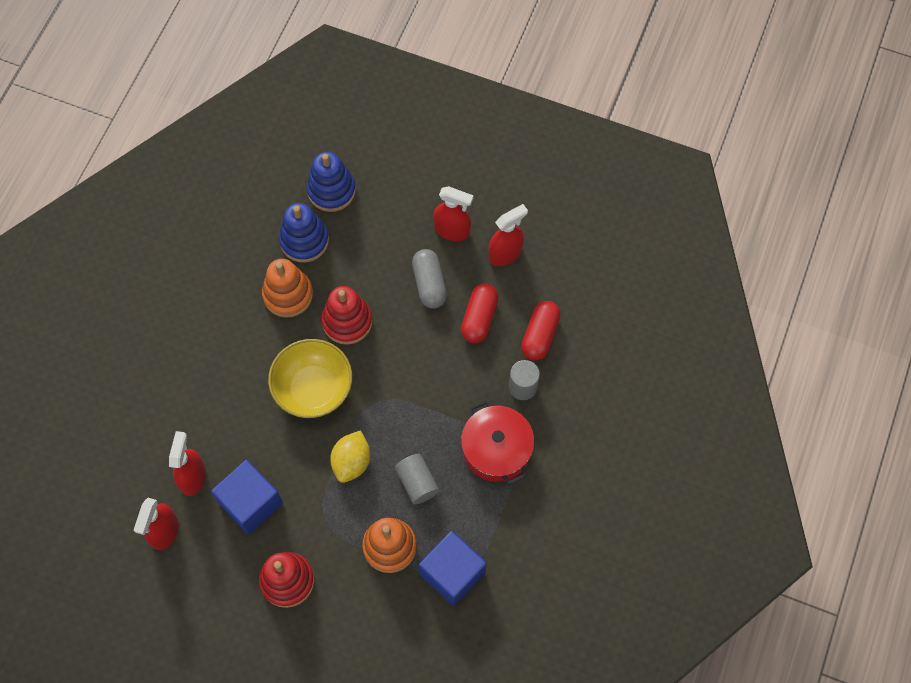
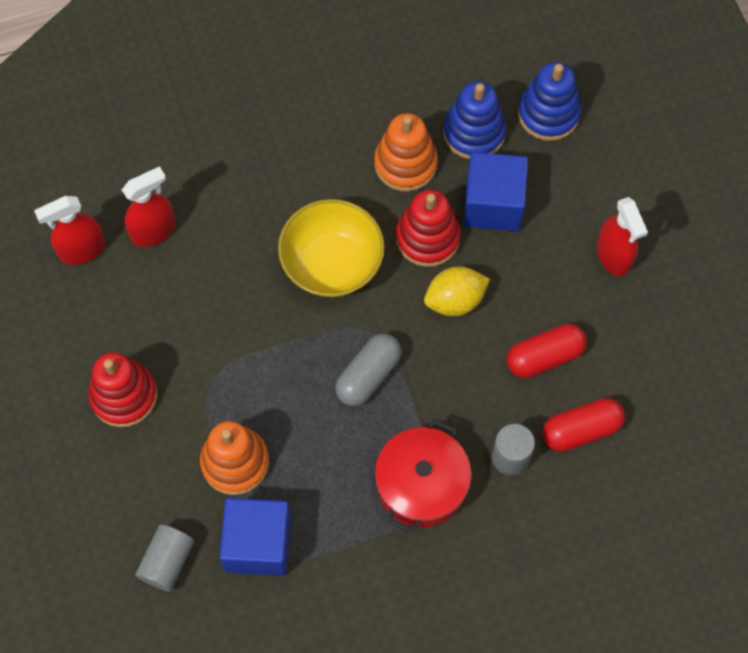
camera: 50 degrees right, 0 degrees up
(250, 503) = (171, 301): blue cube -> blue cube (493, 204)
(352, 462) = (289, 358): yellow lemon -> yellow lemon (455, 300)
(417, 482) = (321, 436): grey cylinder -> grey cylinder (167, 562)
(429, 284) = (537, 281): grey capsule -> grey capsule (368, 375)
(505, 253) = (637, 326): red spray bottle -> none

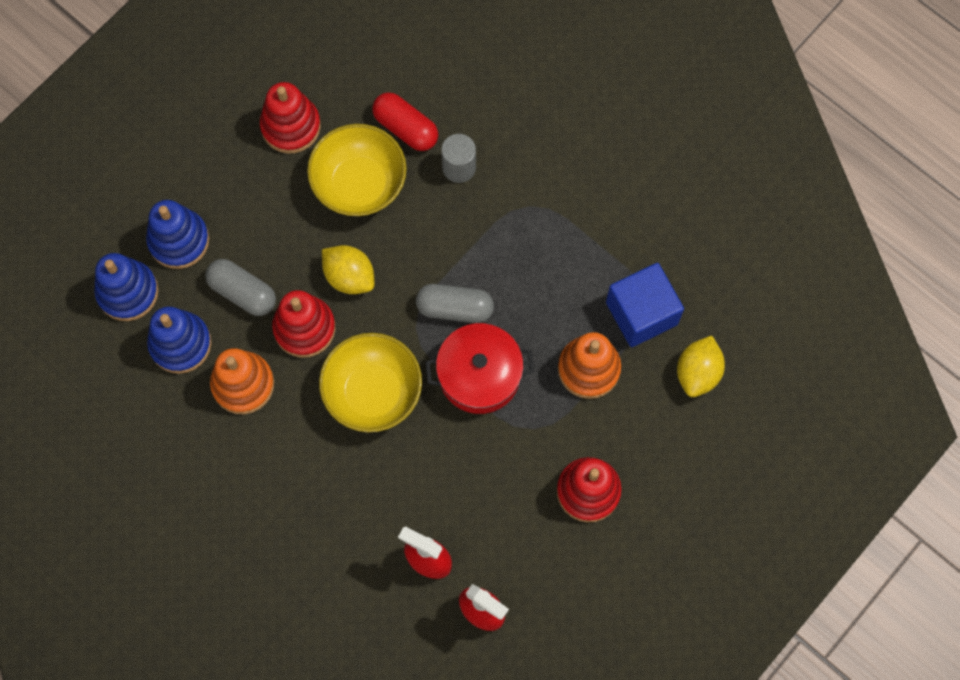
camera: 120 degrees left, 5 degrees up
(167, 562) = (698, 373): grey cylinder -> yellow lemon
(421, 484) = (520, 220): red pot -> red pot (479, 375)
(493, 204) = (242, 292): blue cube -> grey capsule
(544, 357) = (359, 184): red capsule -> yellow bowl
(575, 176) = (179, 240): none -> blue stacking toy
(613, 256) = (238, 175): red spray bottle -> none
(640, 326) = (291, 126): none -> red stacking toy

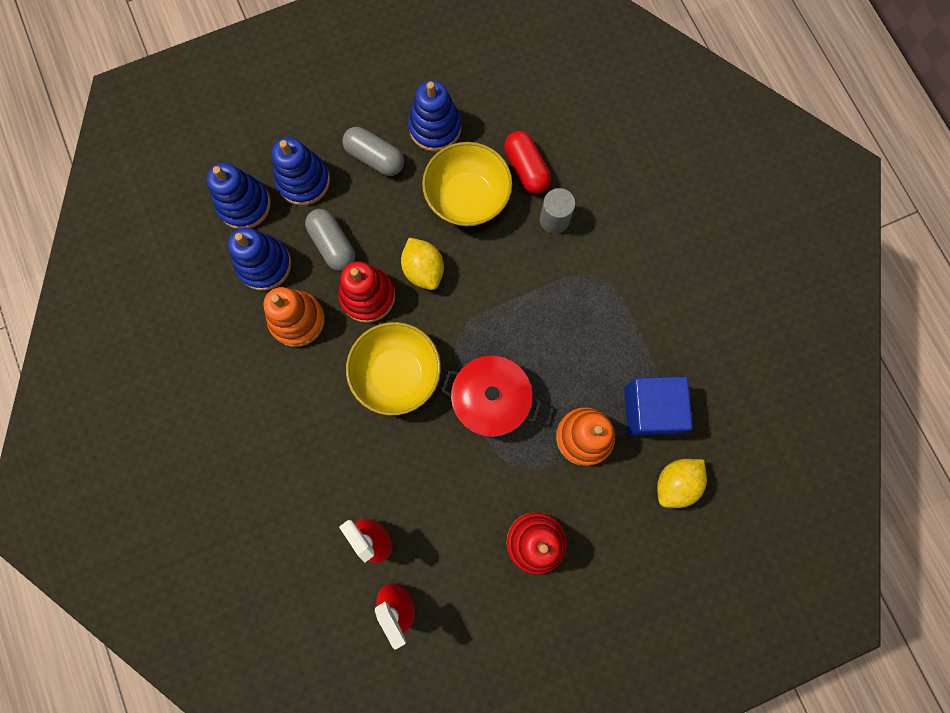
camera: 25 degrees right, 5 degrees up
(291, 126) = (435, 128): red stacking toy -> blue stacking toy
(455, 308) = (496, 335): grey capsule -> grey capsule (375, 158)

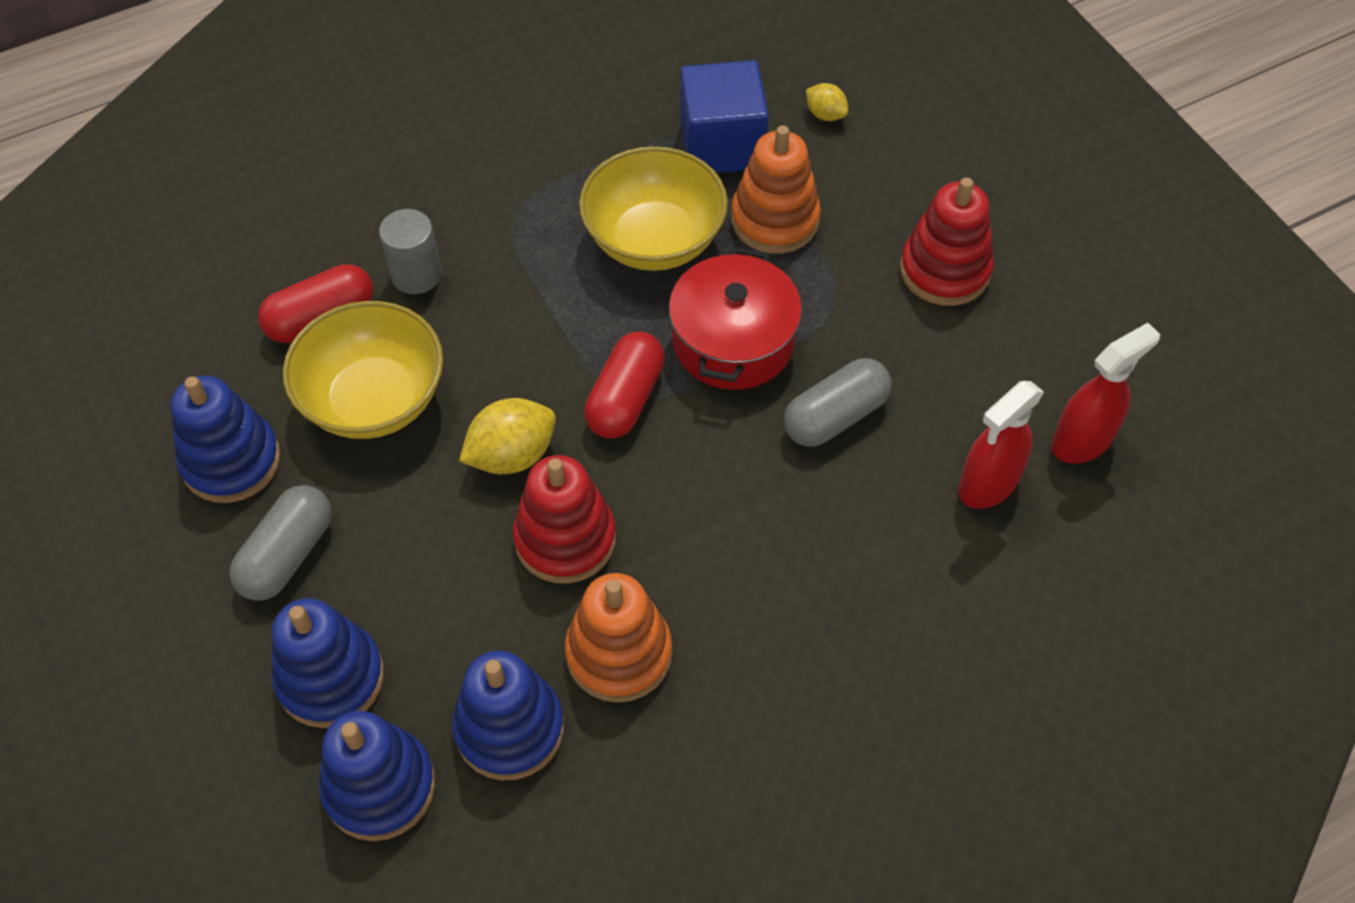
camera: 95 degrees left, 20 degrees down
(333, 245) = (466, 608): grey capsule -> grey capsule (835, 416)
(397, 374) = (705, 478): yellow bowl -> yellow bowl (654, 240)
(455, 334) = (625, 399): none -> red capsule
(675, 483) = (825, 114): yellow lemon -> yellow lemon, size x0.57

